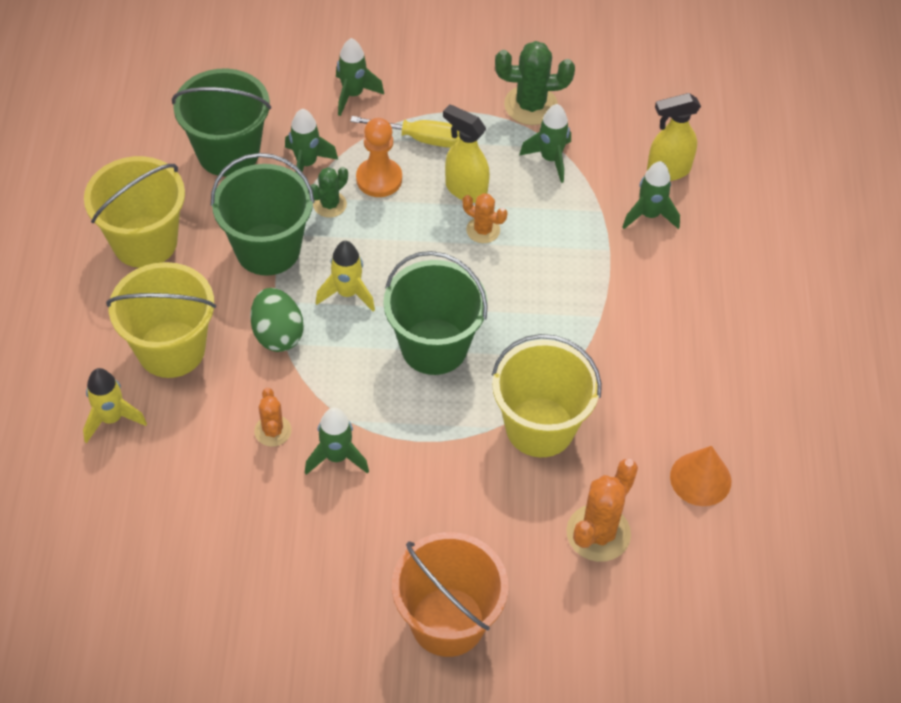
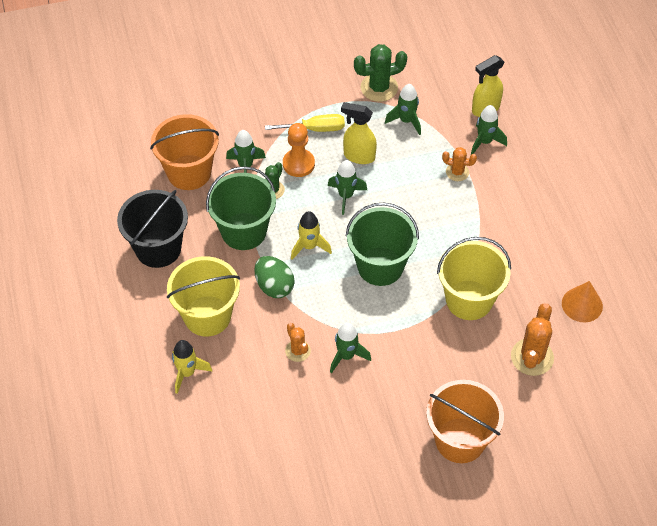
camera: 15 degrees left, 0 degrees up
(145, 242) = (158, 248): yellow bucket -> black bucket
(228, 152) = (189, 172): green bucket -> orange bucket
(353, 94) = (257, 110): green rocket -> green rocket (346, 196)
(483, 230) = (381, 180): orange cactus -> orange cactus (457, 172)

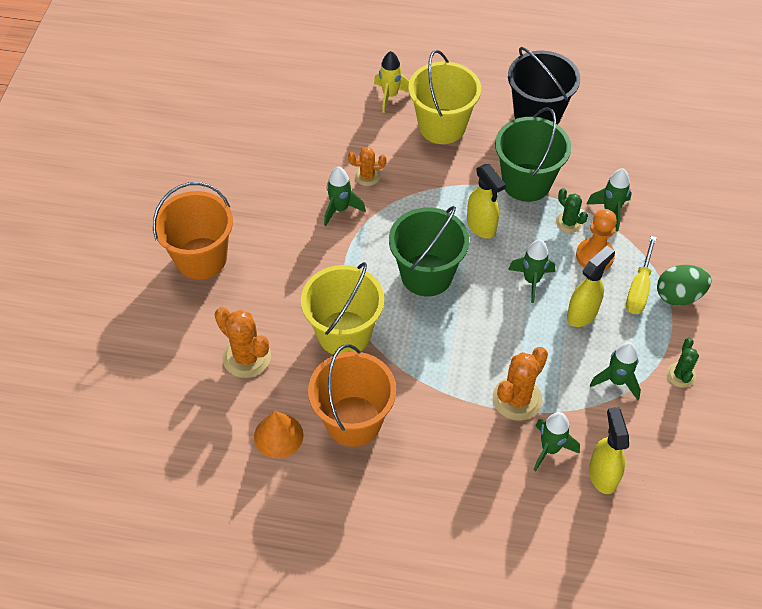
camera: 115 degrees right, 0 degrees up
(189, 172) = (622, 164): orange bucket -> orange bucket (353, 421)
(274, 286) = (448, 183): green egg -> green egg (678, 296)
(309, 246) = (481, 226): yellow rocket -> yellow spray bottle
(379, 88) = (681, 375): green cactus -> green cactus, size x0.60
(457, 172) = (517, 399): orange cactus -> orange cactus, size x1.68

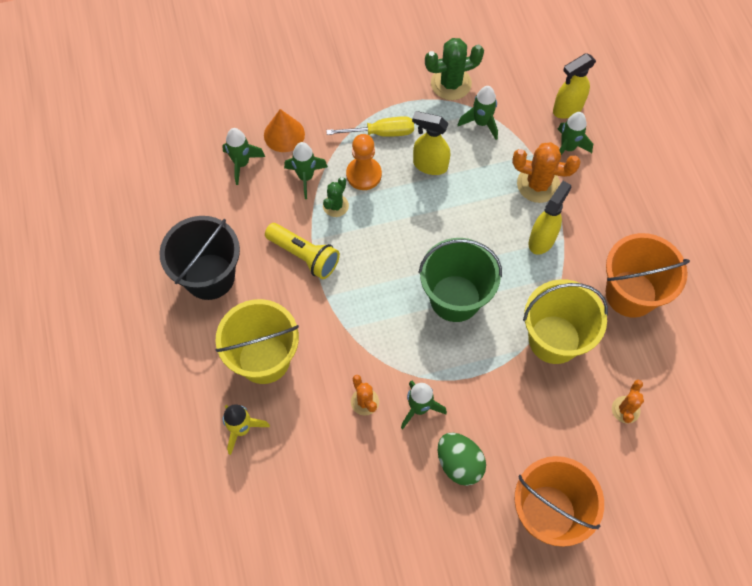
camera: 115 degrees left, 10 degrees up
(247, 357) = (625, 409): orange cactus -> orange cactus, size x0.60
(278, 436) = (679, 345): orange cone -> orange cone (284, 134)
(481, 226) = (376, 274): yellow spray bottle -> yellow spray bottle (542, 240)
(526, 182) = (304, 256): green bucket -> yellow flashlight
(531, 280) = (416, 213): green rocket -> green rocket (242, 163)
(678, 296) = (374, 104): green egg -> green egg (459, 463)
(681, 375) = (451, 83): green cactus -> green cactus, size x1.68

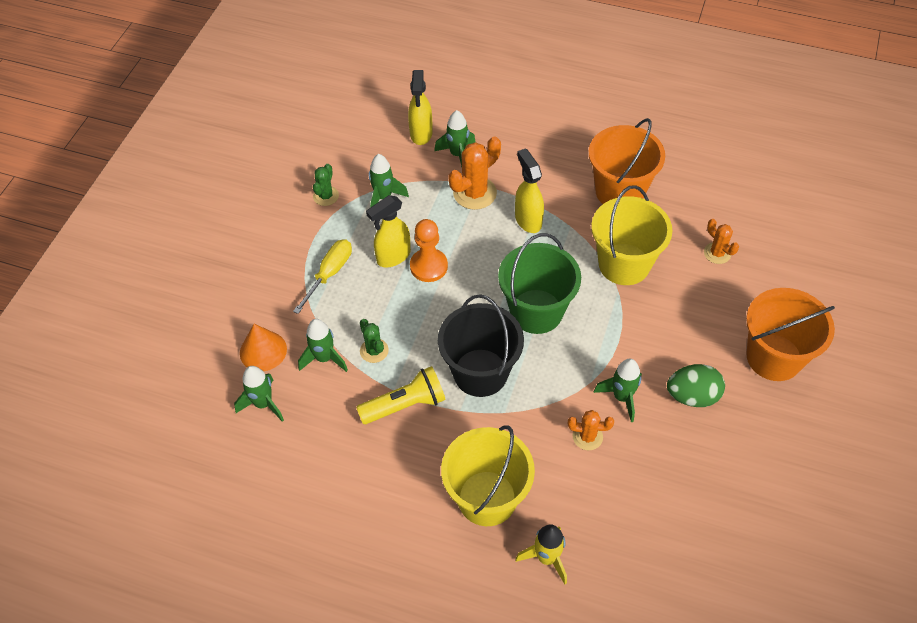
camera: 55 degrees left, 10 degrees down
(209, 276) = (363, 500): black bucket -> black bucket (480, 372)
(364, 174) = (360, 311): orange pawn -> orange pawn (428, 266)
(451, 83) = (326, 196): green cactus -> green cactus, size x0.60

